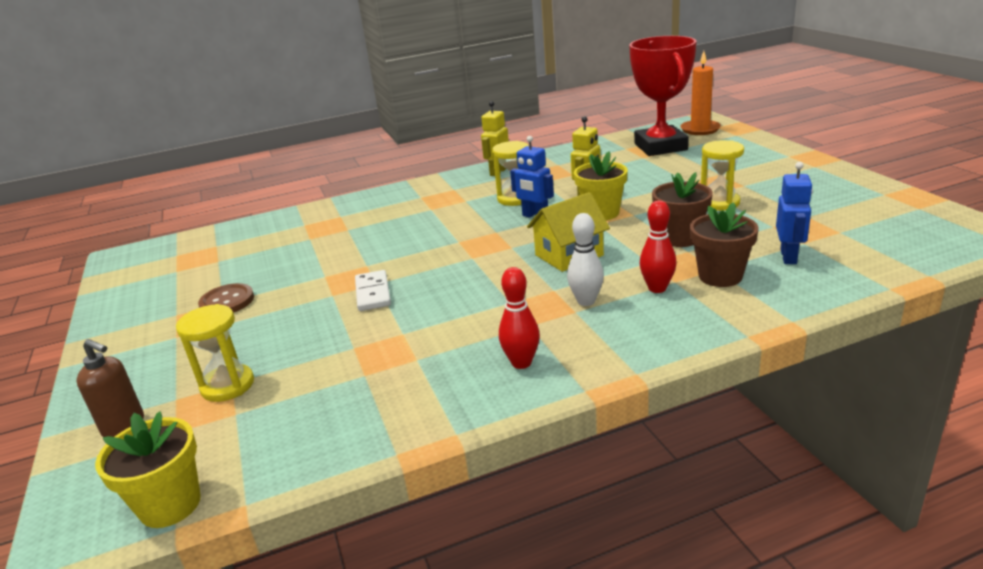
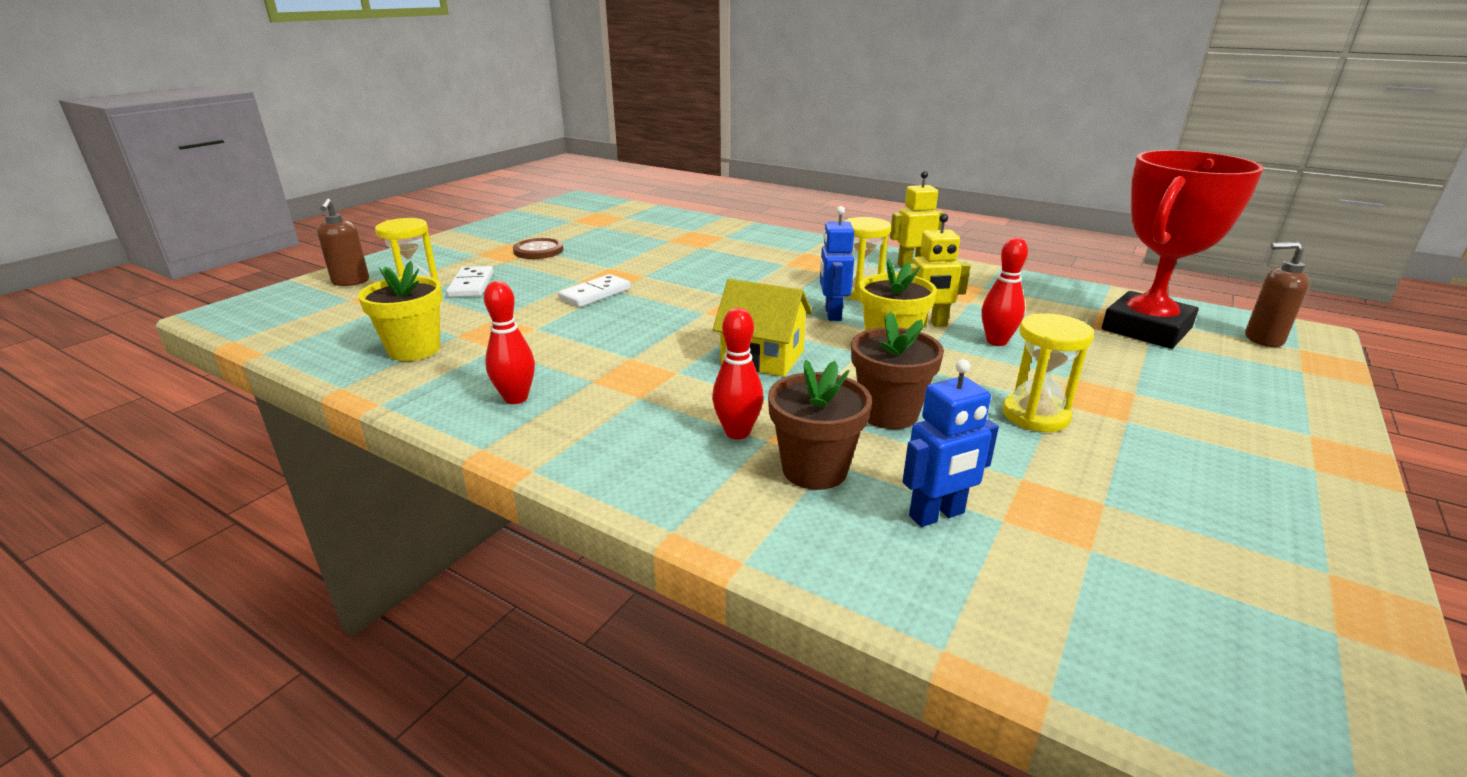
camera: 50 degrees right, 0 degrees up
(170, 505) = (259, 329): yellow flower pot -> yellow flower pot (414, 349)
(256, 350) = (471, 285): none -> white domino
(586, 301) = (667, 397): white bowling pin -> none
(631, 184) = (996, 341): none -> red bowling pin
(700, 129) = (1262, 339): orange candle -> brown soap dispenser

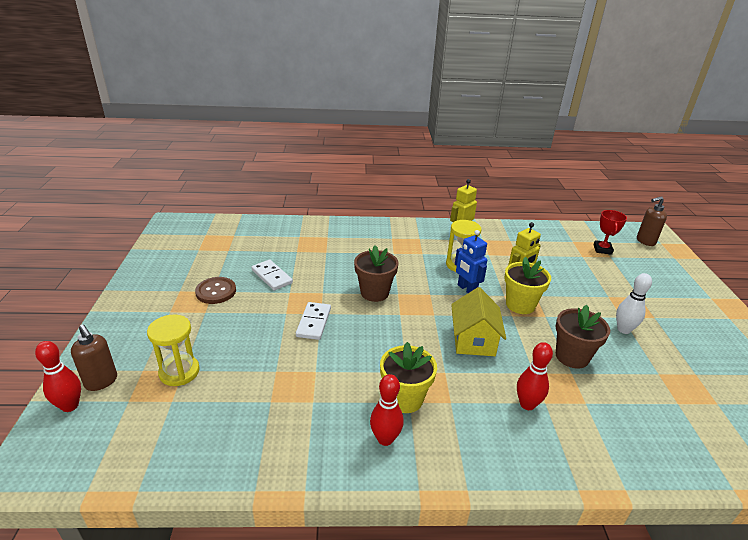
camera: 35 degrees left, 5 degrees up
(414, 349) = (259, 429): yellow flower pot -> yellow flower pot (405, 399)
(471, 285) = (212, 346): white domino -> white domino (272, 276)
(763, 358) = (473, 340): yellow house -> yellow house turned 75 degrees counterclockwise
(814, 470) = (586, 412): brown flower pot -> brown flower pot (374, 293)
(937, 515) = (656, 414): blue robot -> none
(996, 341) = (558, 282): red bowling pin -> red bowling pin (70, 406)
(1035, 415) = (623, 329): yellow hourglass -> white bowling pin
(1146, 329) = (602, 249): red trophy -> red trophy, size x0.45

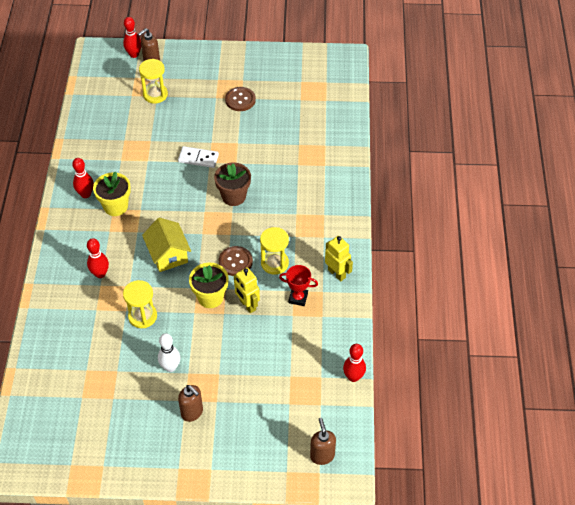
camera: 95 degrees right, 20 degrees up
(272, 276) = (259, 130): white domino -> none
(467, 289) = (235, 262): blue robot -> brown button
(473, 340) = (168, 255): yellow house -> yellow house turned 60 degrees clockwise
(562, 227) = (353, 377): none -> red bowling pin
(572, 356) = (142, 316): brown flower pot -> yellow hourglass
(602, 249) = (303, 401): red trophy -> red trophy (298, 298)
(664, 312) = (192, 412): none -> brown soap dispenser

